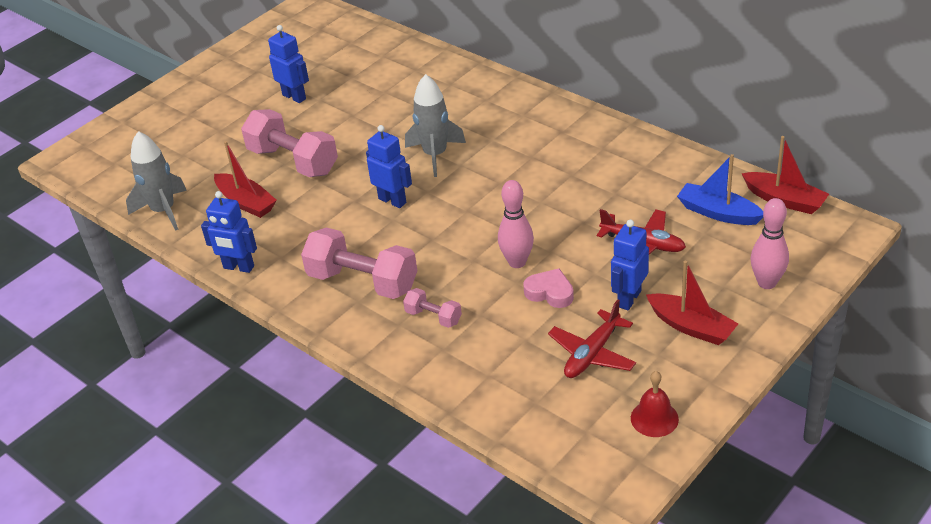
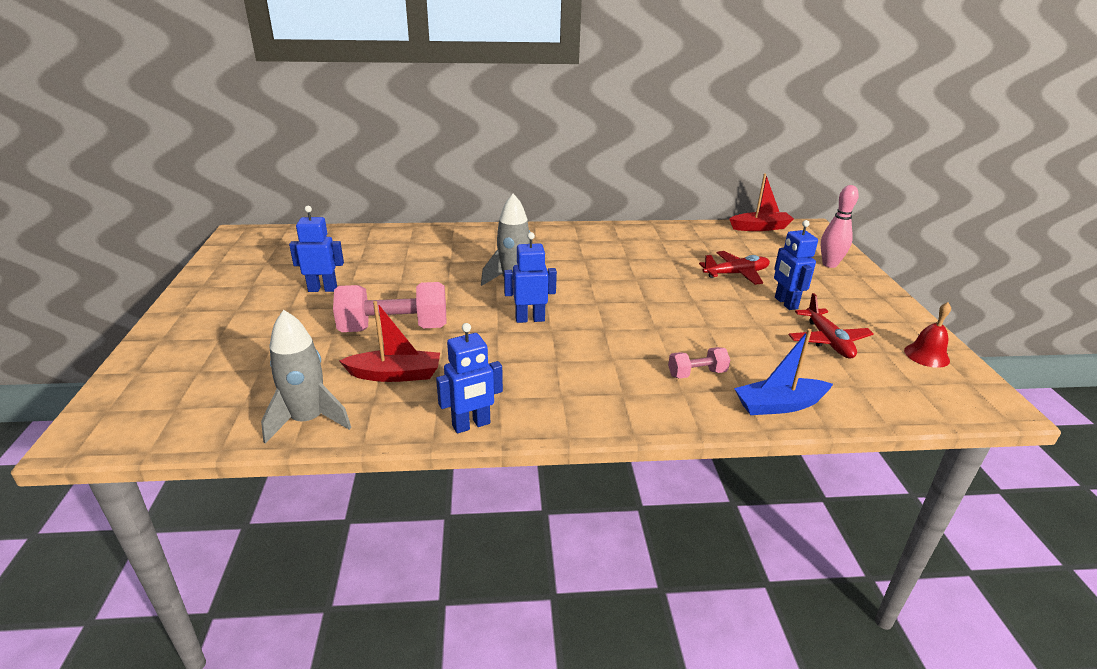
camera: 50 degrees left, 10 degrees down
(362, 282) = (602, 379): pink dumbbell -> none
(517, 262) = (686, 315): pink bowling pin -> none
(550, 292) = (738, 321): pink heart -> none
(691, 327) = (842, 300): red boat -> none
(718, 213) = (742, 245): blue boat -> blue boat (779, 405)

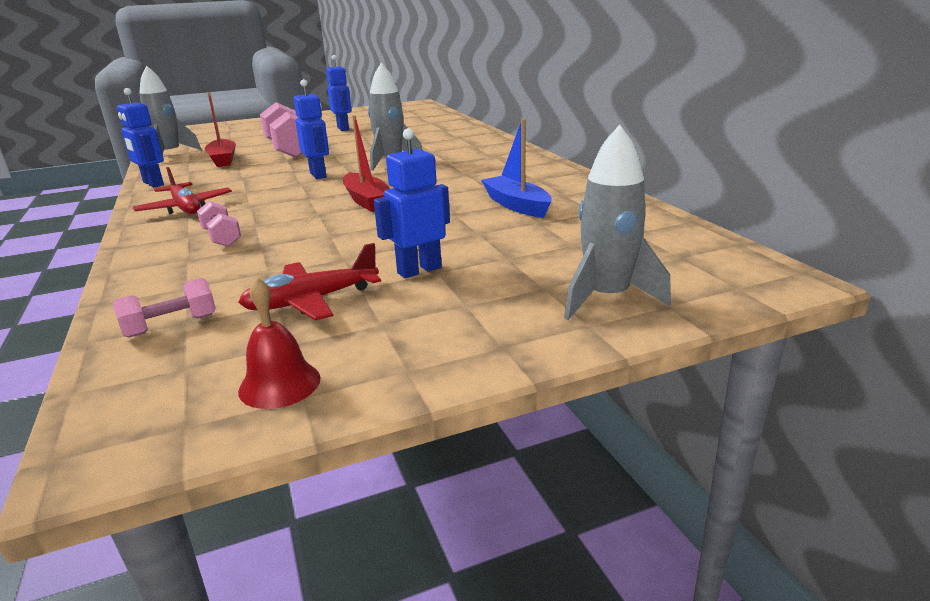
camera: 75 degrees right, 5 degrees down
(736, 274) = (493, 237): red plane -> red plane (185, 208)
(760, 227) = (703, 241): red boat -> red boat (367, 201)
(779, 405) = (152, 277): blue boat -> blue boat (516, 205)
(829, 264) = (606, 298): pink bowling pin -> grey rocket
(863, 392) = (171, 325): none -> pink dumbbell

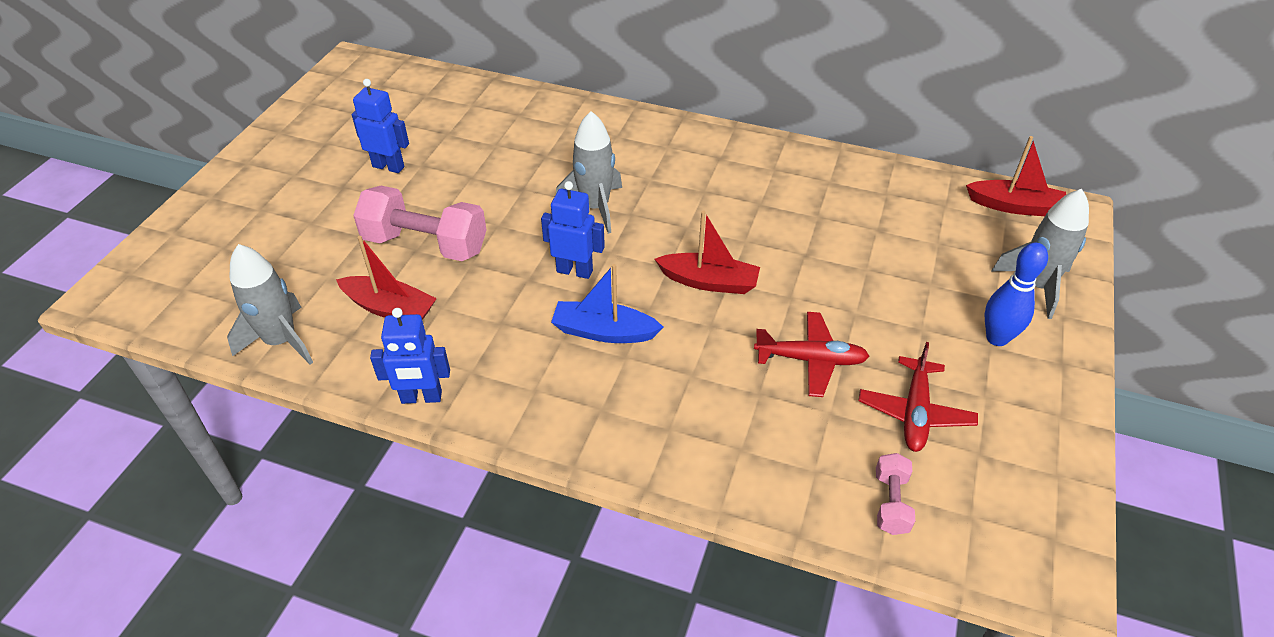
camera: 50 degrees left, 20 degrees up
(185, 208) = (568, 402): red plane -> red plane (810, 360)
(222, 238) = (706, 409): pink dumbbell -> none
(279, 384) = (1034, 478): red bell -> none
(419, 270) = (910, 335): blue robot -> none
(482, 304) = (997, 338): none -> blue bowling pin
(516, 205) = (826, 217): blue boat -> blue boat (604, 332)
(711, 255) = (1015, 206): none -> red boat

